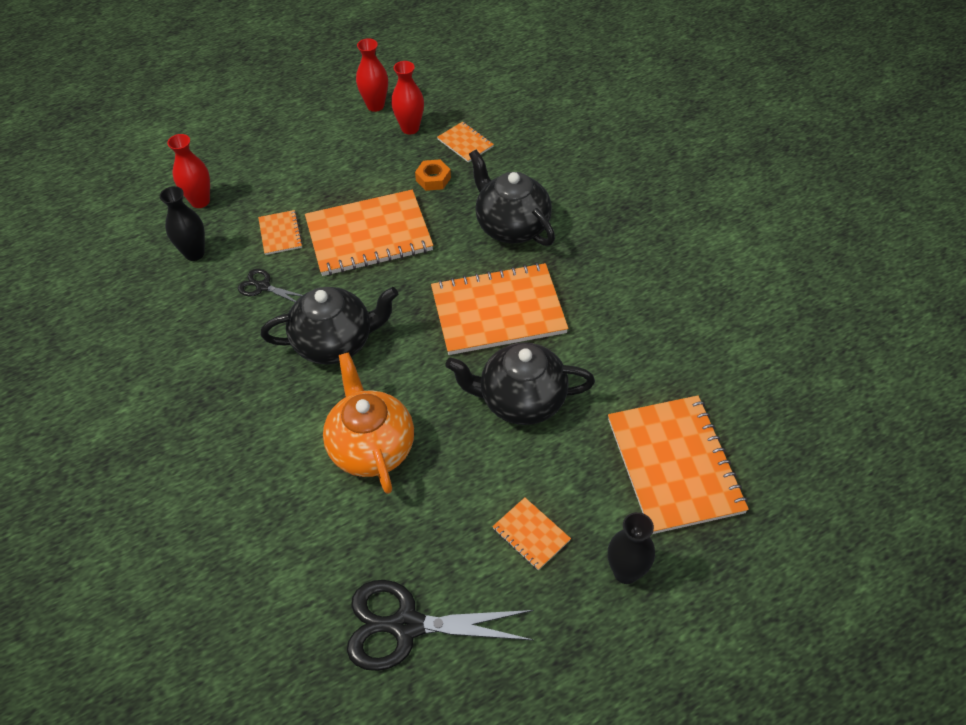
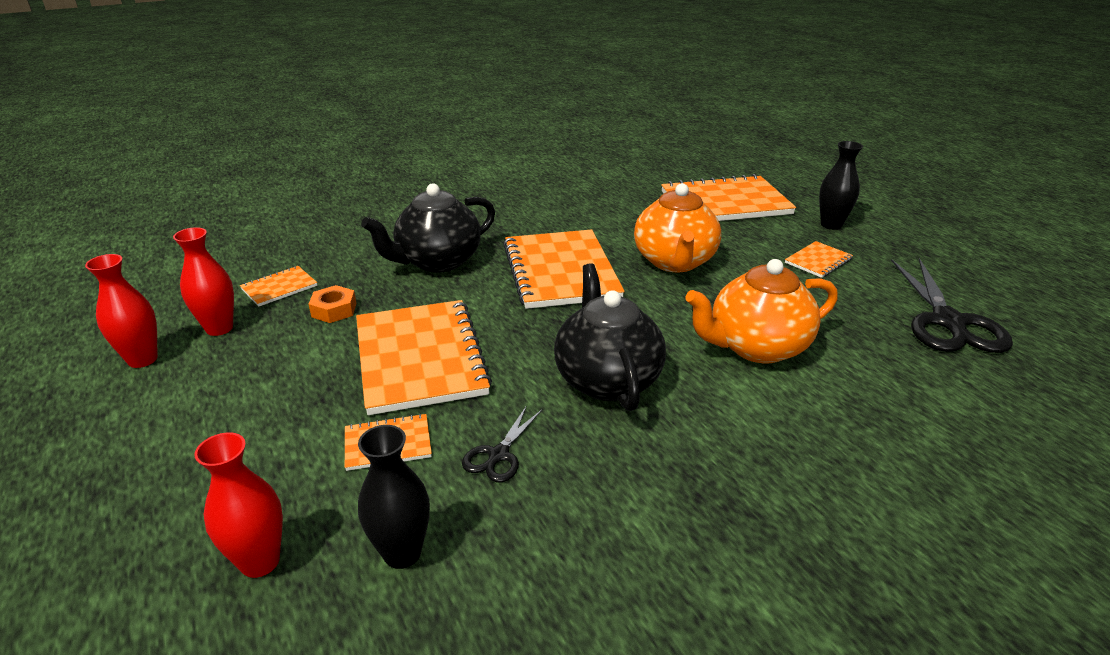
camera: 90 degrees left, 20 degrees down
(521, 400) = (674, 262): black teapot -> orange teapot

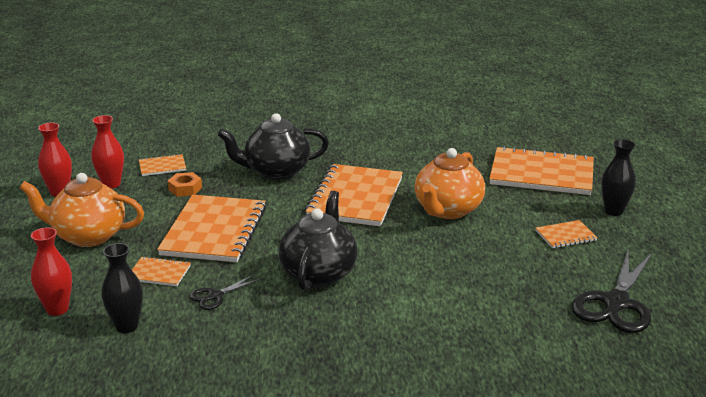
camera: 25 degrees right, 5 degrees down
(756, 347) = (443, 281): orange teapot -> orange teapot (88, 236)

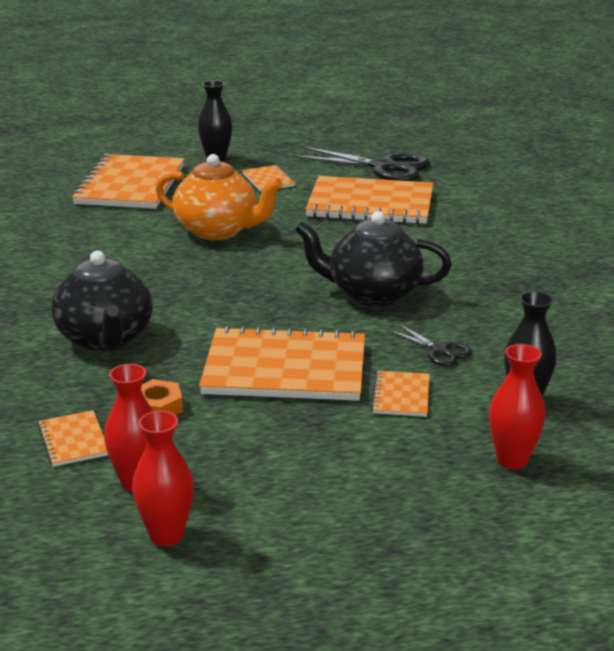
camera: 95 degrees left, 0 degrees up
(88, 236) = (315, 473): orange teapot -> none
(356, 198) = (187, 281): orange notebook -> orange notebook (370, 204)

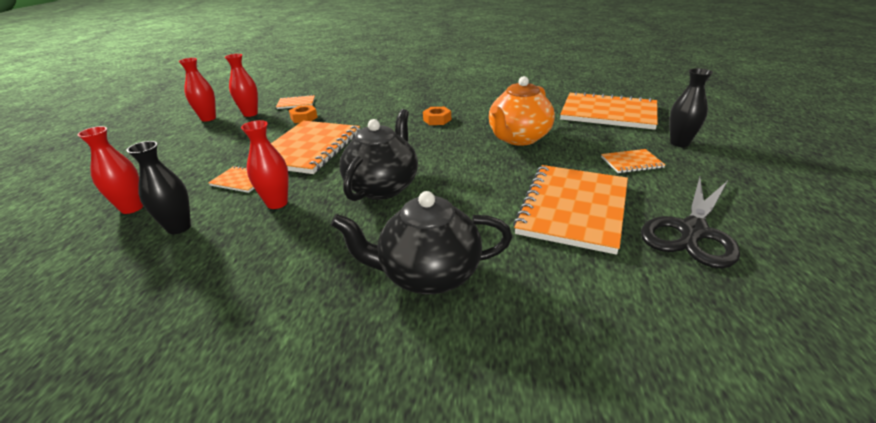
camera: 105 degrees right, 5 degrees up
(105, 339) = (381, 108): black teapot -> black teapot (428, 275)
(159, 286) = (437, 120): none -> orange nut
(440, 351) = (277, 203): black scissors -> red vase

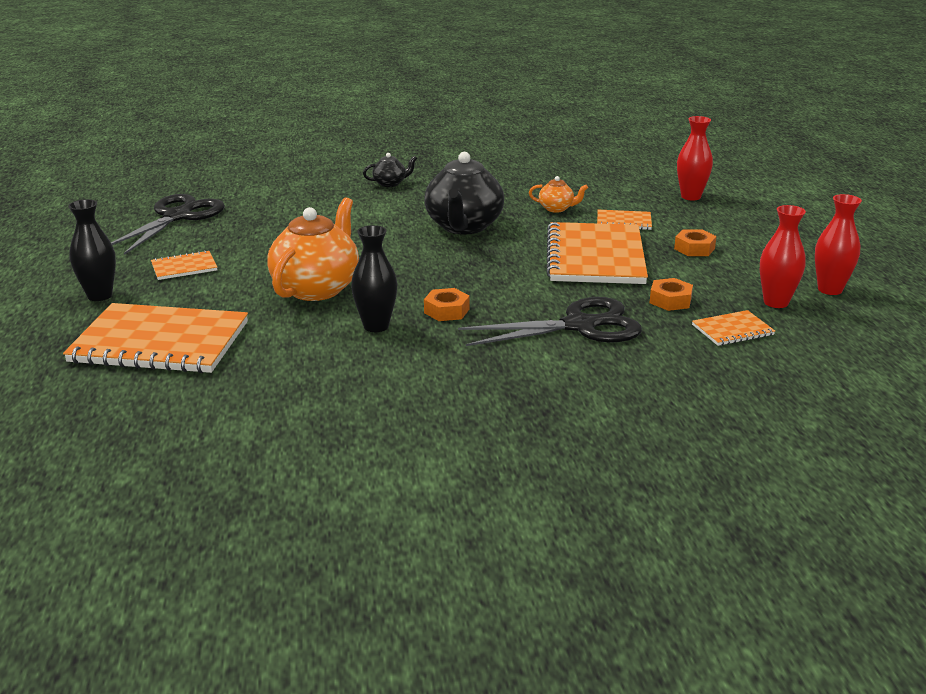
camera: 165 degrees right, 5 degrees down
(179, 227) = (618, 190): black vase -> black vase (376, 326)
(232, 150) = (694, 248): none -> orange nut
(277, 203) = (556, 209): red vase -> orange teapot
(369, 109) = (580, 326): none -> black scissors
(428, 275) = (390, 183): black teapot -> black teapot, size x0.46
(573, 208) = (271, 224): orange notebook -> none

